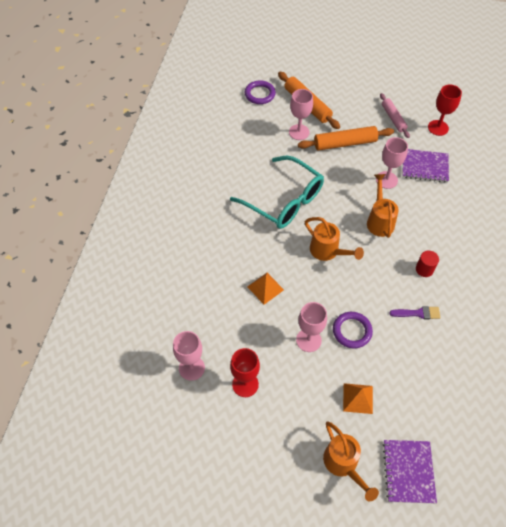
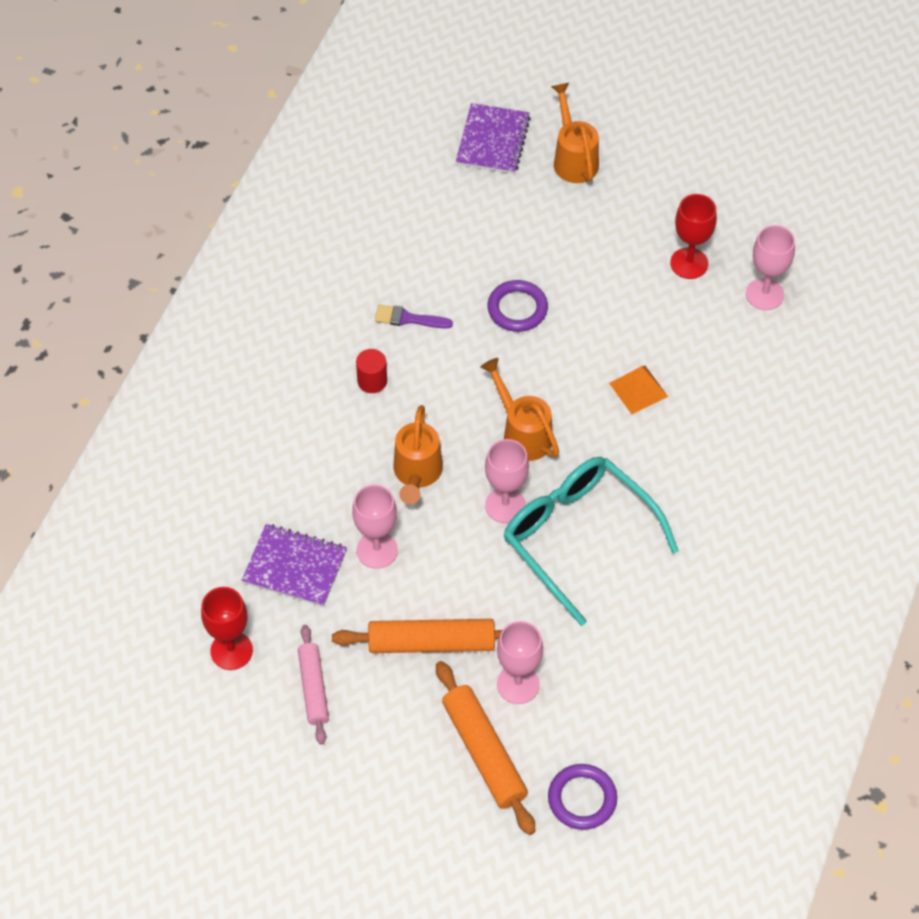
camera: 170 degrees left, 0 degrees up
(308, 340) = (586, 306): pink goblet -> pink goblet (505, 505)
(357, 398) = (534, 225): orange pyramid -> none

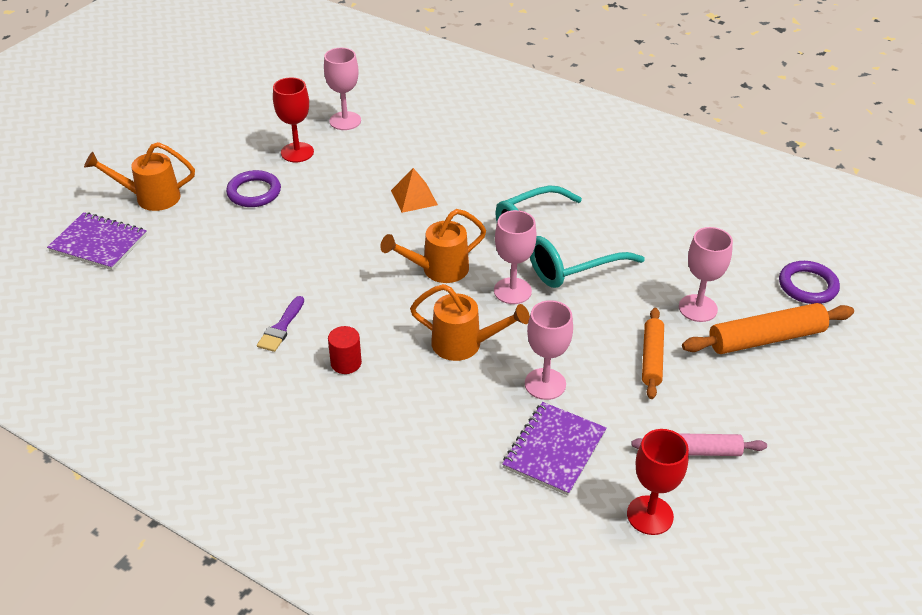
camera: 80 degrees left, 15 degrees down
(431, 642) = (651, 358): orange rolling pin -> orange rolling pin, size x0.65
(517, 309) = (301, 254): purple ring -> purple ring (254, 192)

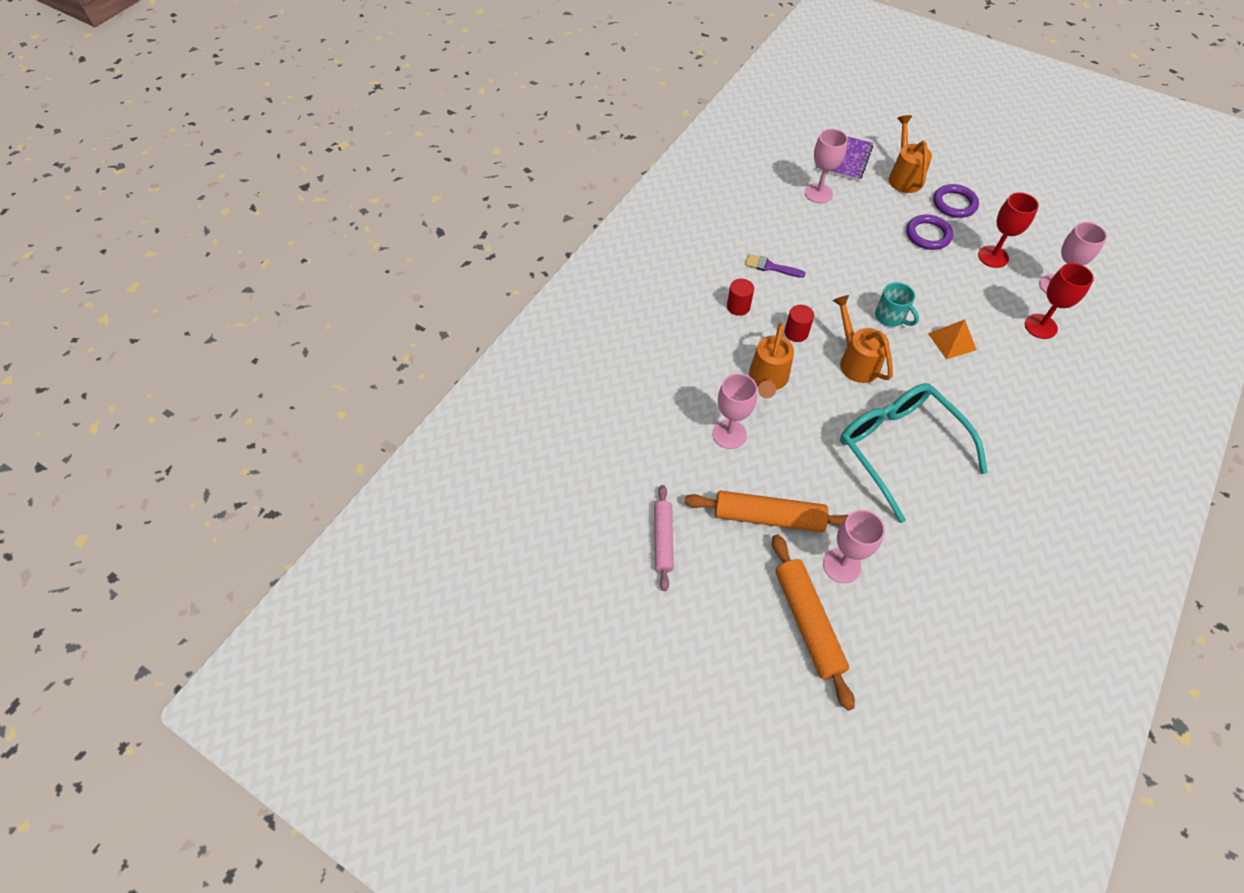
camera: 90 degrees right, 15 degrees up
(376, 236) = (890, 317): none -> turquoise mug
(393, 314) = (796, 333): none -> red cylinder
(512, 291) = (838, 414): pink goblet -> pink goblet (818, 193)
(554, 450) = (660, 437): purple notebook -> none
(650, 515) = (598, 497): red goblet -> red goblet (1040, 326)
(651, 358) = (768, 517): orange rolling pin -> orange rolling pin, size x1.54
(807, 286) = (896, 681): purple ring -> purple ring (954, 204)

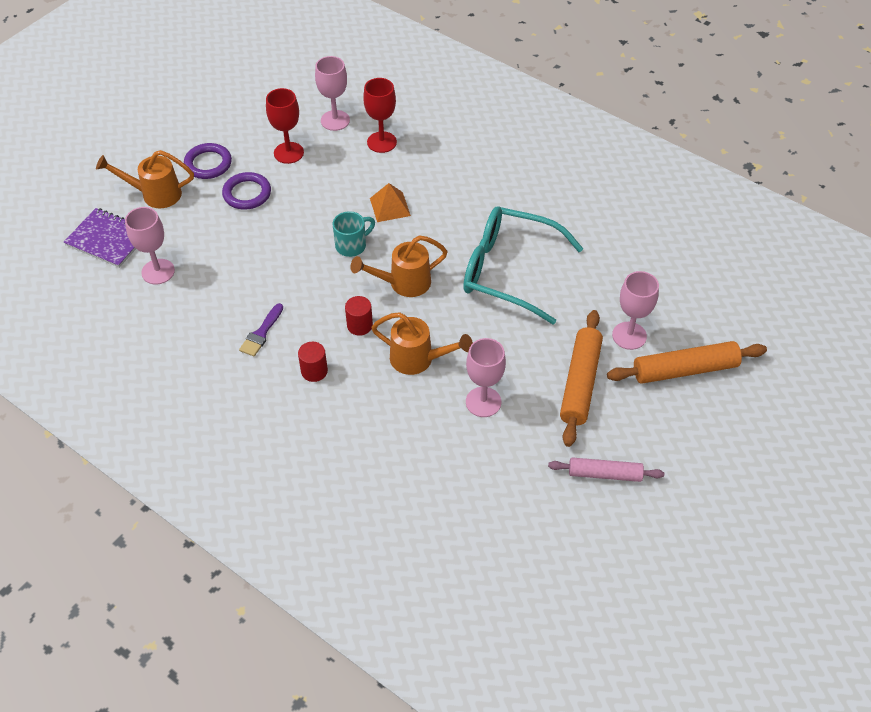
camera: 85 degrees left, 5 degrees down
(899, 448) = (509, 271): turquoise glasses -> turquoise glasses turned 45 degrees clockwise

